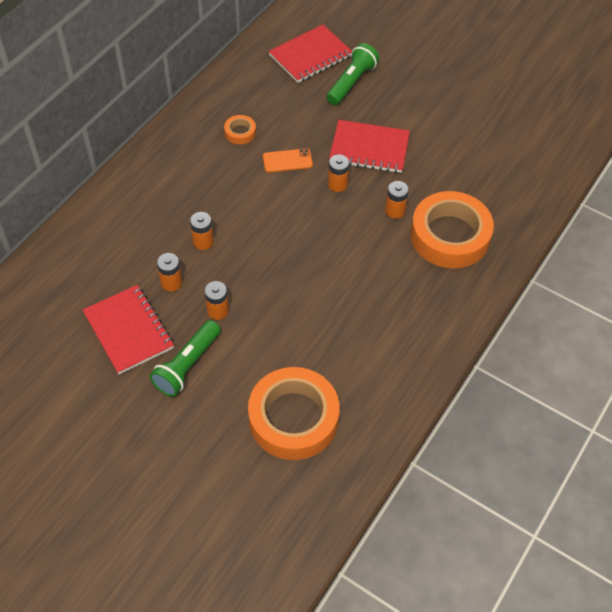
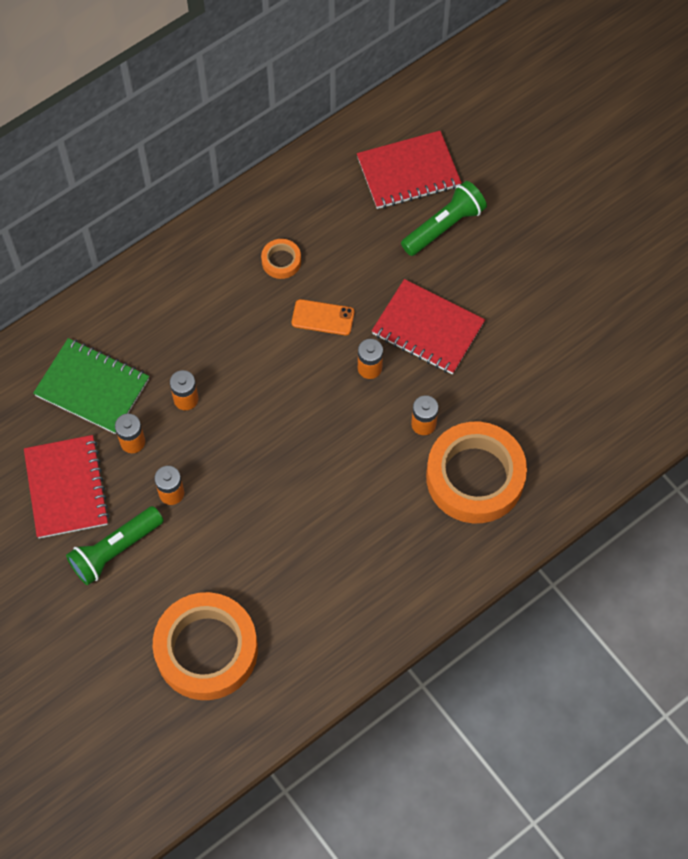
camera: 20 degrees right, 10 degrees up
(123, 253) = (92, 387): none -> green notebook

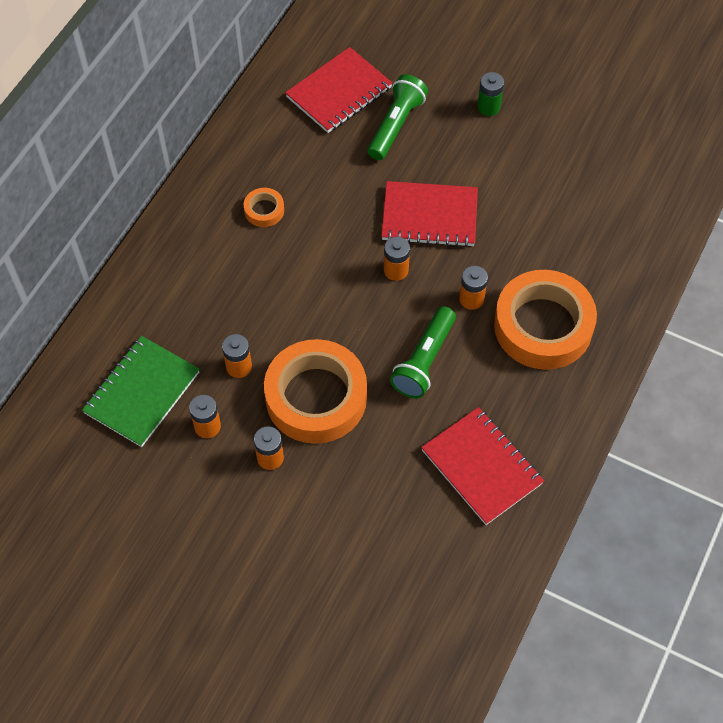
camera: 25 degrees left, 5 degrees down
(67, 488) = (164, 496): red notebook -> red notebook (482, 467)
(92, 387) = (142, 393): green notebook -> green notebook turned 60 degrees counterclockwise
(115, 550) = (243, 534): green flashlight -> green flashlight (424, 361)
(206, 650) = (381, 589): orange tape -> orange tape (316, 397)
(323, 317) = (329, 244): orange phone -> none
(541, 243) = (488, 107): none -> green battery

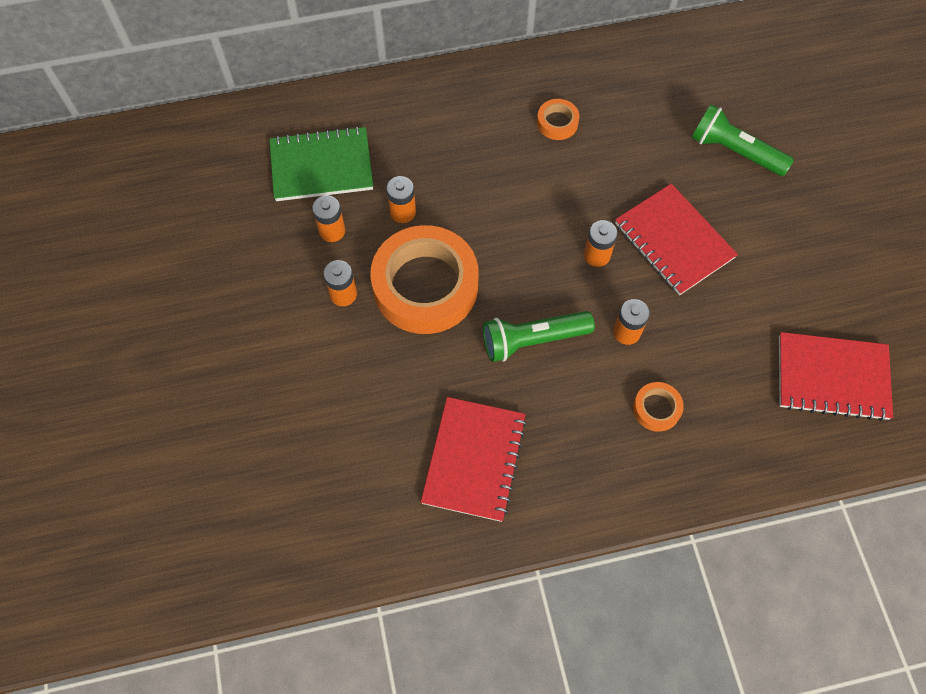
camera: 50 degrees right, 5 degrees up
(339, 92) = (720, 89): red notebook -> red notebook (832, 378)
(396, 125) = (734, 151): green flashlight -> green flashlight turned 135 degrees counterclockwise
(488, 107) = (829, 204): green battery -> none
(543, 326) = (656, 408): orange tape -> orange tape, size x0.43

